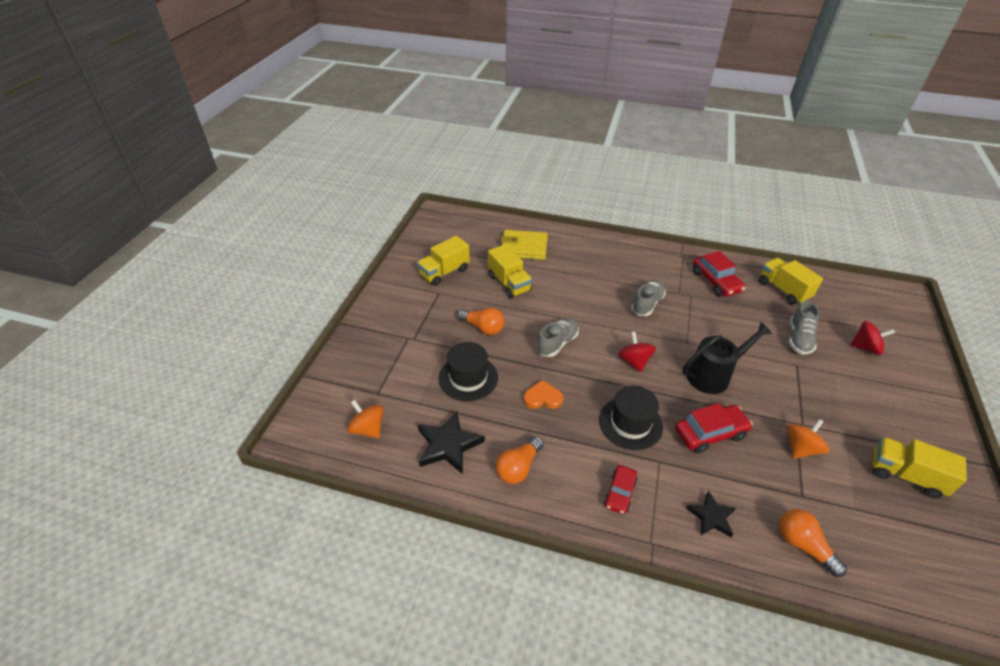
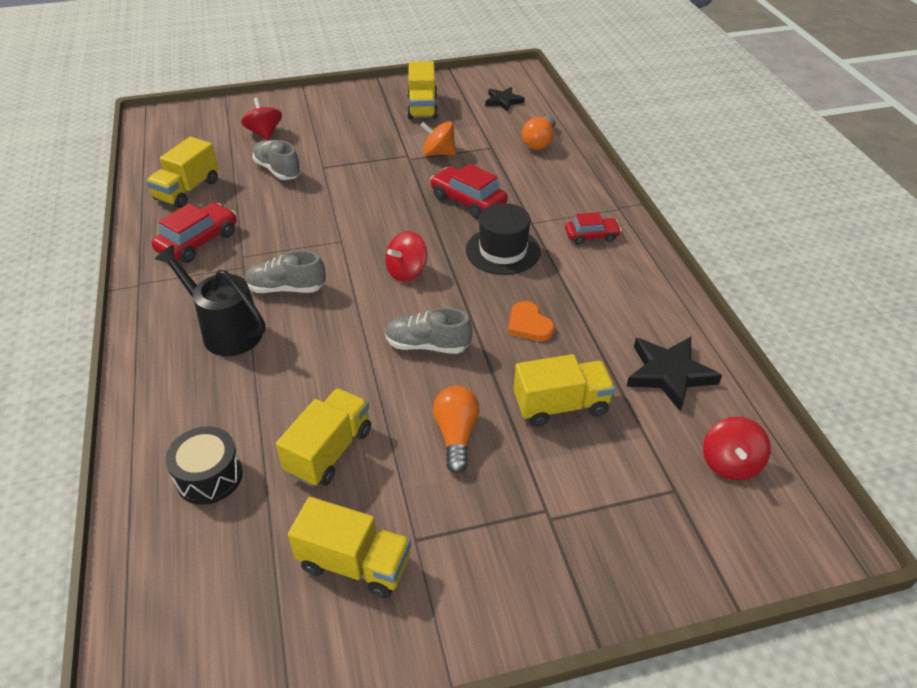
camera: 120 degrees left, 0 degrees up
(368, 429) = (730, 463): orange spinning top -> red spinning top
(468, 378) = (561, 405): black hat -> yellow truck
(518, 467) = (636, 308): orange light bulb -> none
(524, 247) = (209, 476): yellow wallet -> black drum
(711, 517) = (560, 185): black star -> black star (503, 101)
(713, 375) = (383, 213): black watering can -> black watering can (225, 330)
(799, 339) = (278, 170): grey shoe -> grey shoe turned 120 degrees counterclockwise

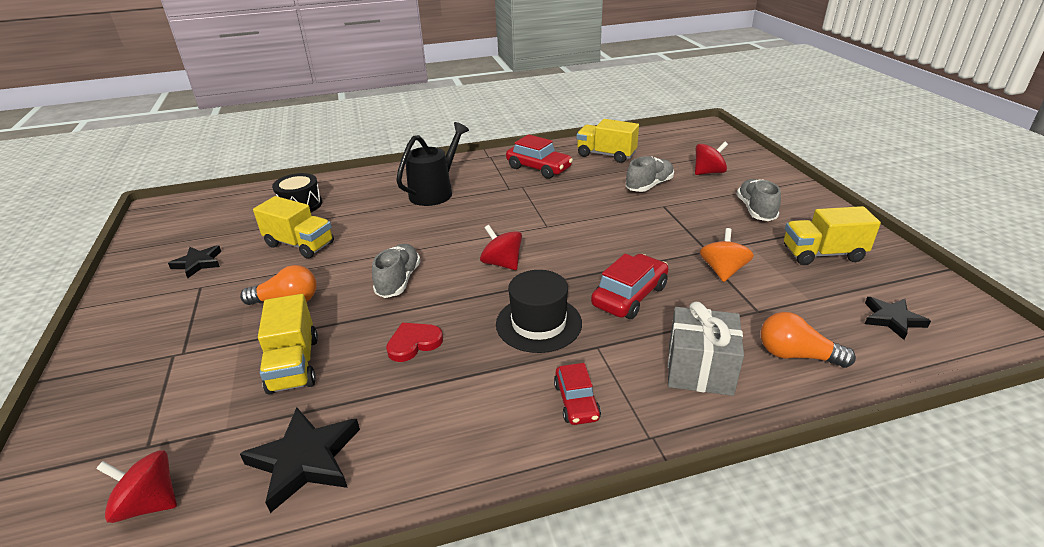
camera: 90 degrees right, 10 degrees down
(286, 288) = (481, 208): grey shoe -> grey shoe (755, 210)
(354, 563) = (198, 263): yellow truck -> black star
(529, 325) = (414, 343): orange heart -> red heart
(555, 181) = (700, 369): none -> grey gift

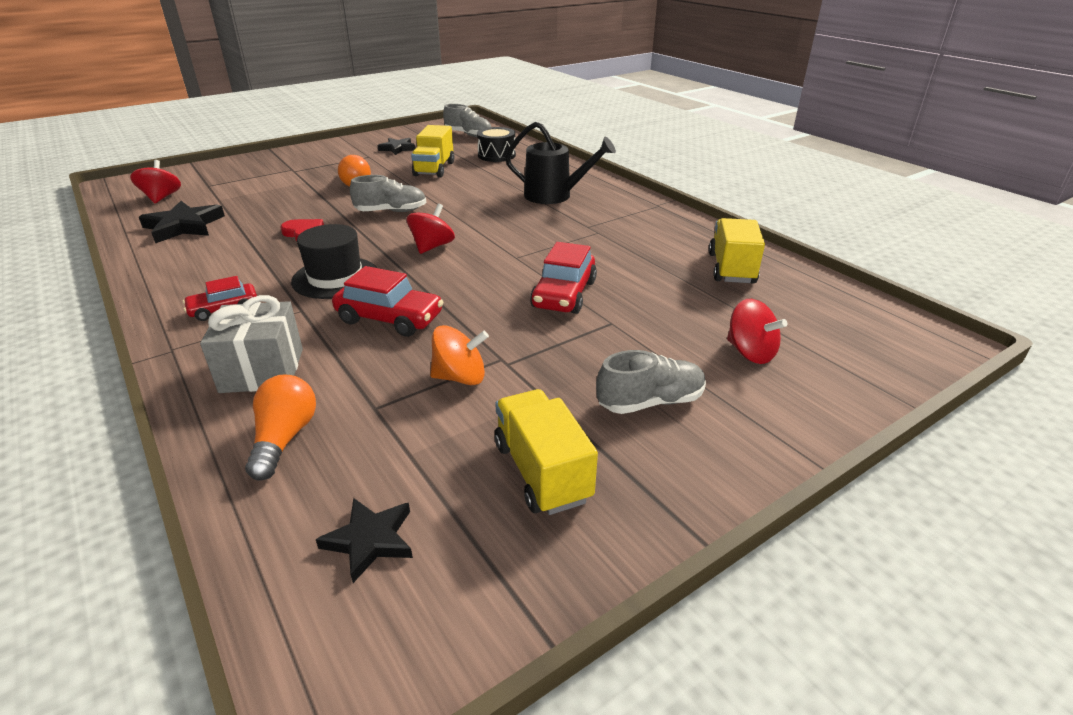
camera: 70 degrees right, 0 degrees up
(294, 364) = (280, 202): yellow truck -> none
(539, 168) = (651, 234): red car -> red car (564, 294)
(649, 186) = (663, 307): grey shoe -> grey shoe (468, 135)

